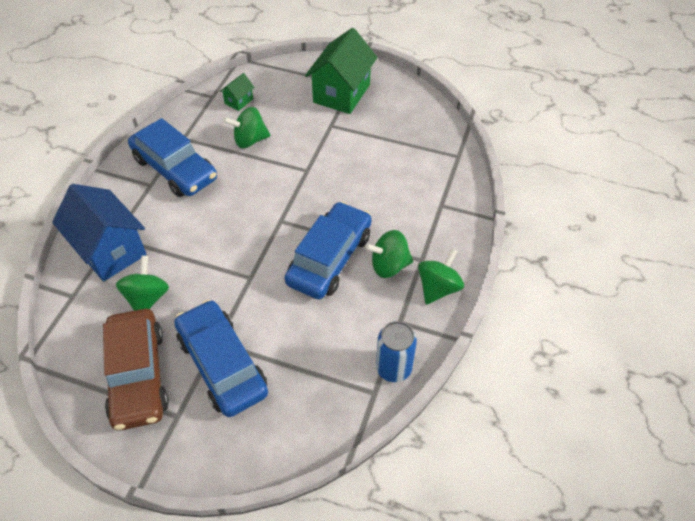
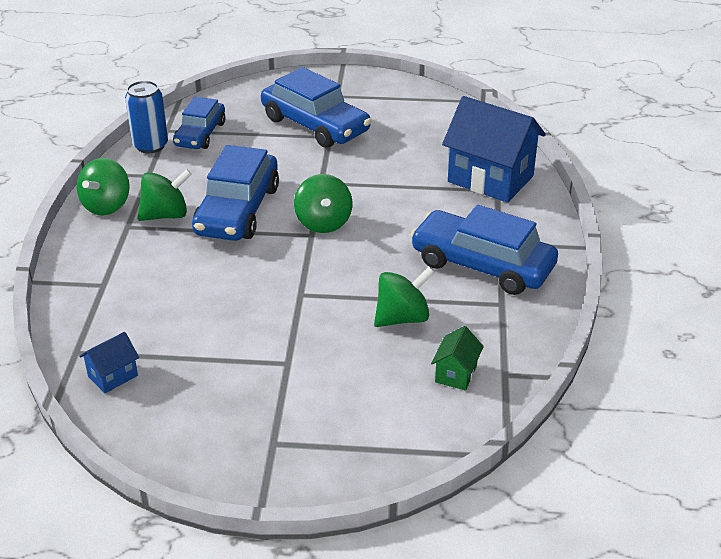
camera: 165 degrees right, 15 degrees down
(138, 375) = (387, 109): brown car -> none
(147, 298) = (419, 152): green spinning top -> green spinning top (323, 223)
(341, 93) = (287, 421): green house -> none
(341, 376) = (200, 134): none -> blue car
(435, 136) = (113, 376): none -> blue house

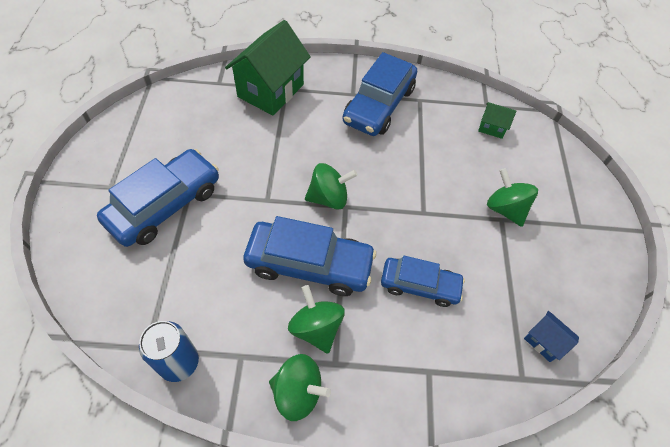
camera: 95 degrees left, 20 degrees up
(200, 134) = (163, 311): blue car -> blue car (419, 285)
(402, 318) = (442, 152): green spinning top -> green spinning top (505, 209)
(490, 179) = (271, 91): blue house -> green house

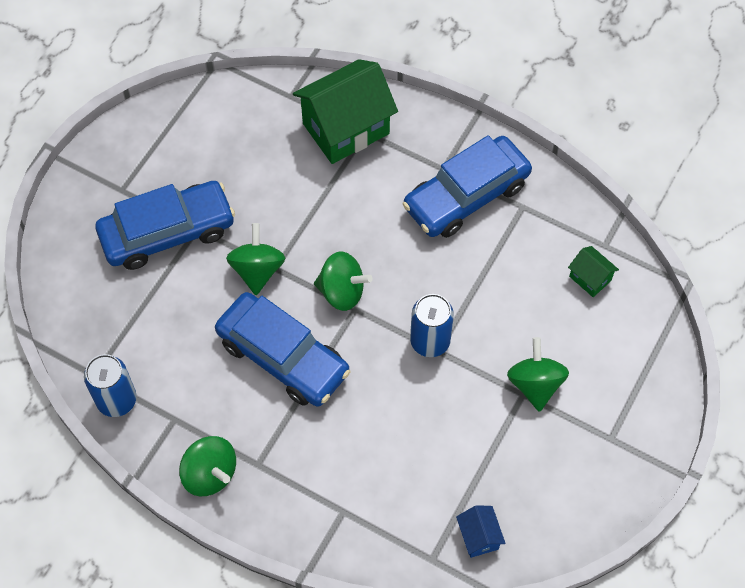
camera: 30 degrees right, 5 degrees up
(316, 328) = (257, 423): green spinning top -> green spinning top (257, 270)
(414, 208) = (430, 341): none -> blue can
(419, 285) = (384, 426): blue car -> none

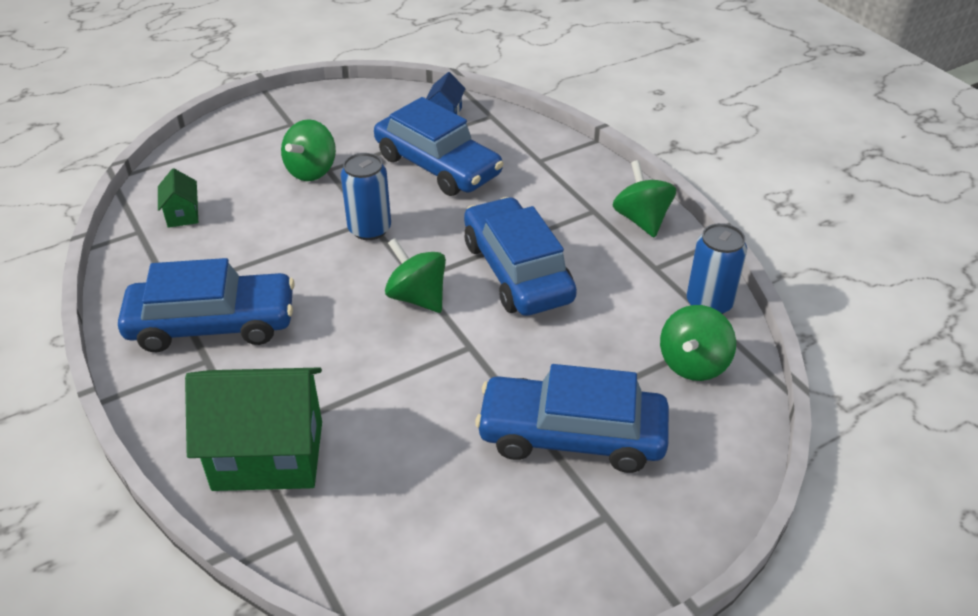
camera: 150 degrees left, 20 degrees down
(257, 270) = (490, 352): green spinning top -> green spinning top (693, 364)
(431, 451) = (437, 165): none -> blue car

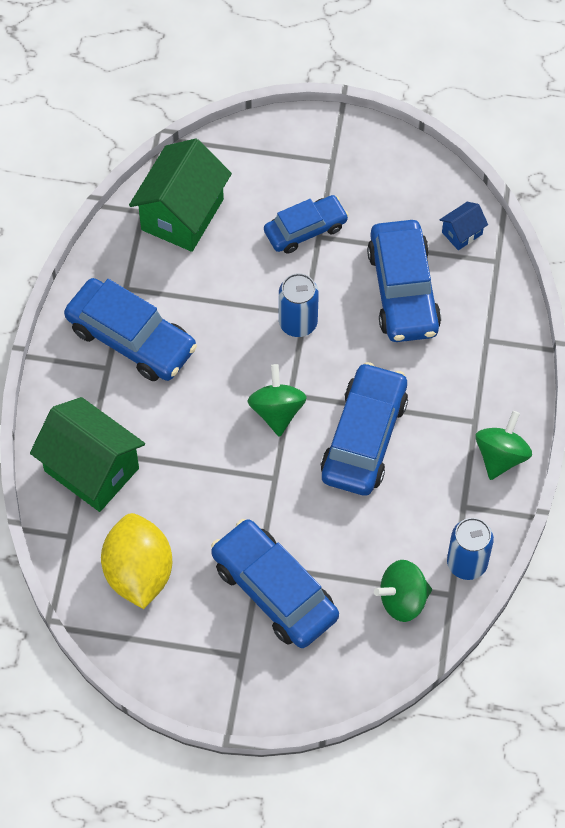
camera: 40 degrees right, 20 degrees up
(182, 214) = (182, 214): green house -> green house, size x2.20
(311, 171) = (305, 229): green spinning top -> blue car
(414, 516) = (138, 573): none -> yellow lemon

